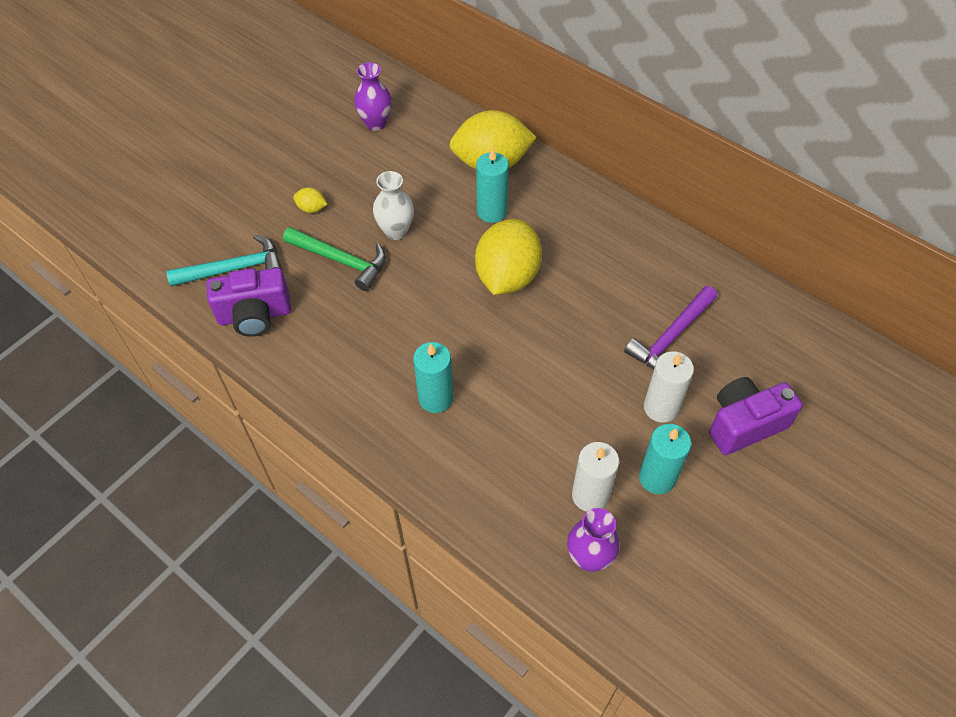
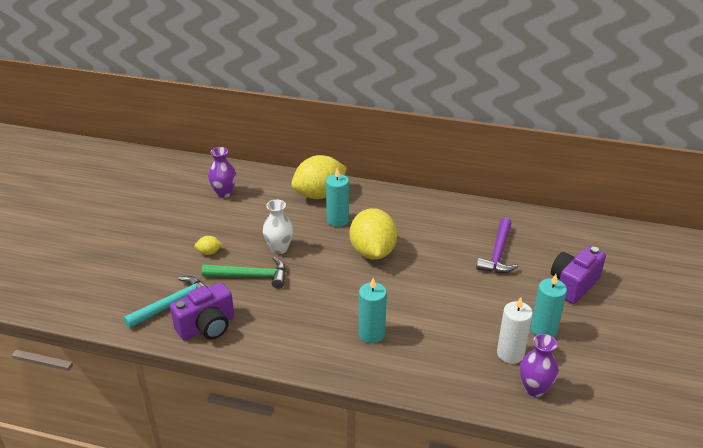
camera: 25 degrees left, 20 degrees down
(661, 407) = (518, 292): white candle -> none

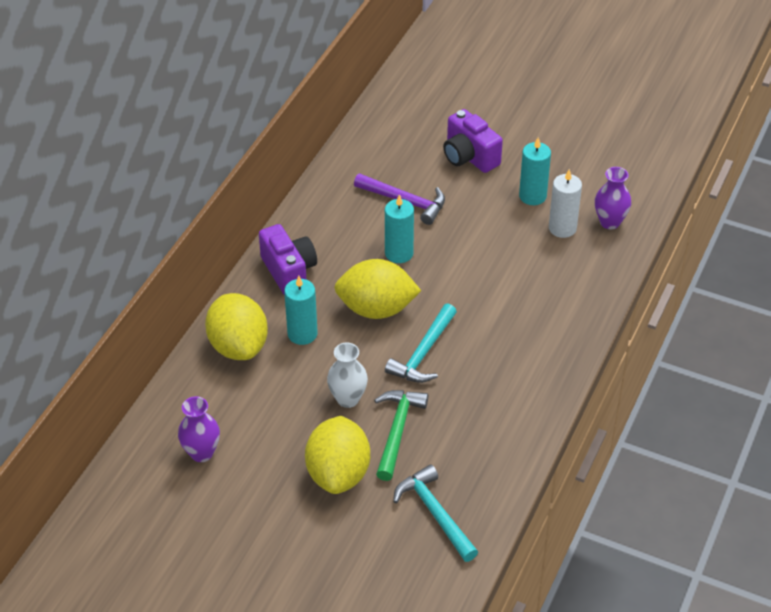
camera: 80 degrees left, 10 degrees up
(207, 327) = (483, 478): purple camera -> purple camera (289, 272)
(209, 252) = (338, 473): yellow lemon -> yellow lemon, size x2.44
(332, 281) = (423, 353): none -> turquoise hammer
(371, 334) = (518, 330): turquoise candle -> turquoise candle (399, 253)

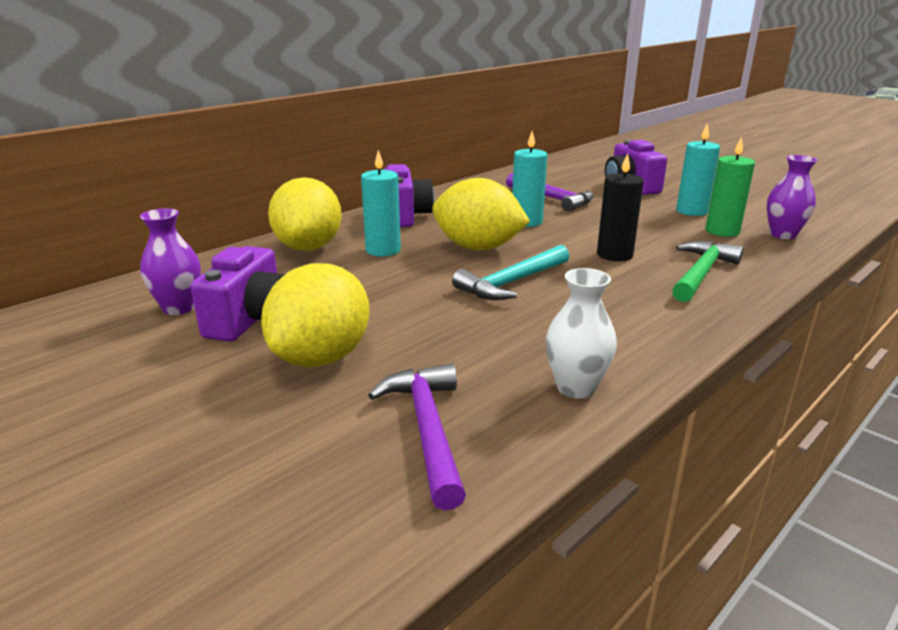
camera: 20 degrees right, 20 degrees down
(264, 451) = (251, 320): none -> purple camera
(348, 399) = (392, 299): white vase -> white vase (575, 387)
(397, 431) = (433, 335): green hammer -> green hammer (701, 273)
(435, 513) = (427, 429): turquoise hammer -> purple hammer
(486, 291) = (614, 255): none -> black candle
(562, 228) = (722, 231): white candle -> green candle

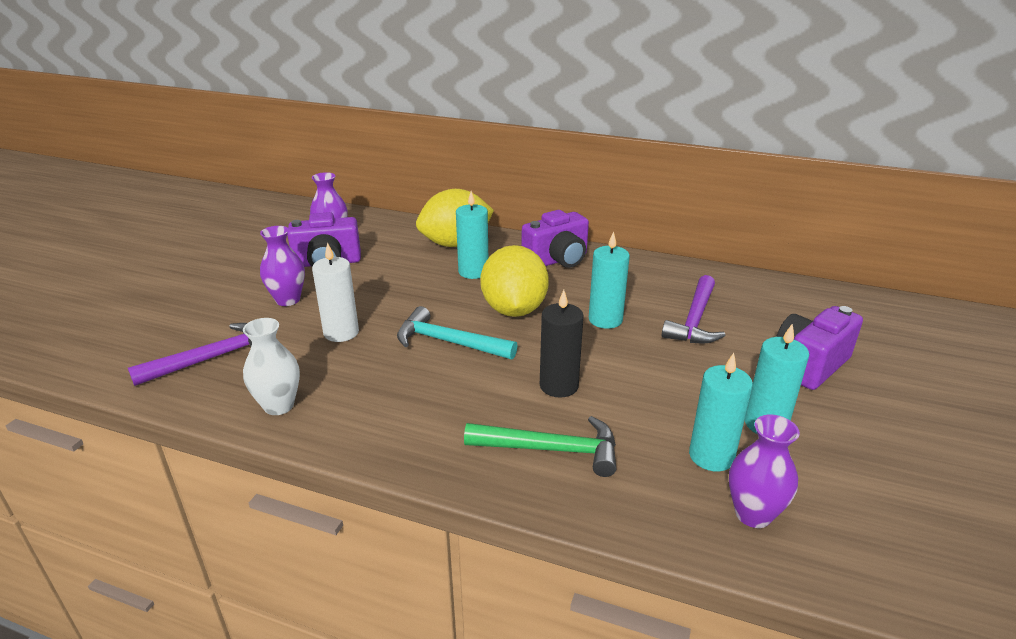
camera: 65 degrees right, 5 degrees up
(321, 357) = (288, 300): yellow lemon -> purple vase
(442, 332) = (341, 332): none -> white candle
(722, 231) = (711, 456): green candle -> turquoise candle

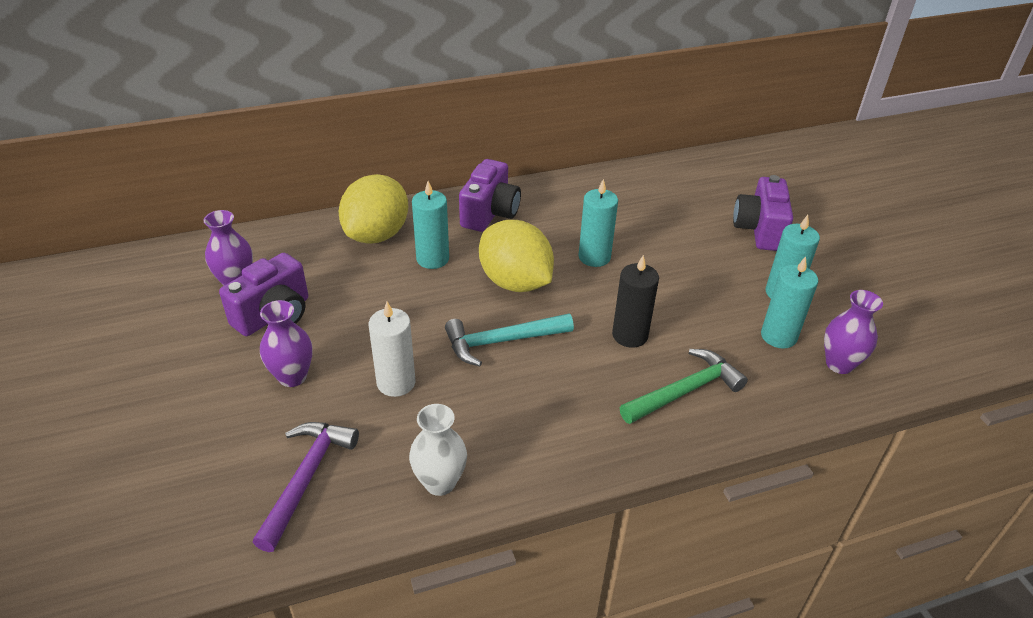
camera: 40 degrees left, 10 degrees up
(695, 320) = (654, 226): purple hammer -> none

